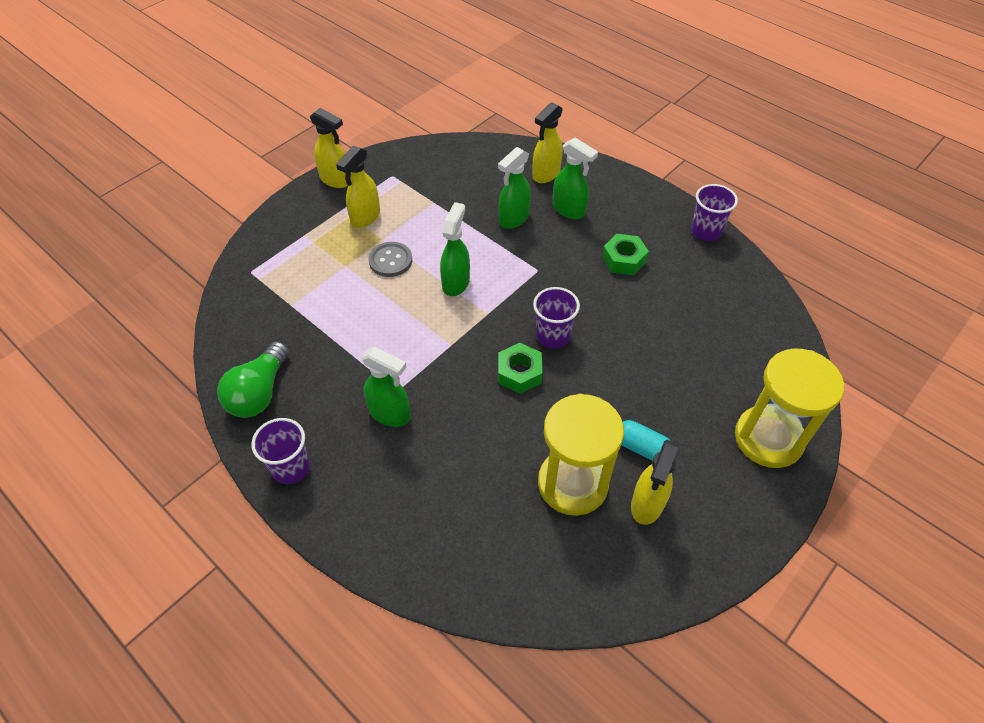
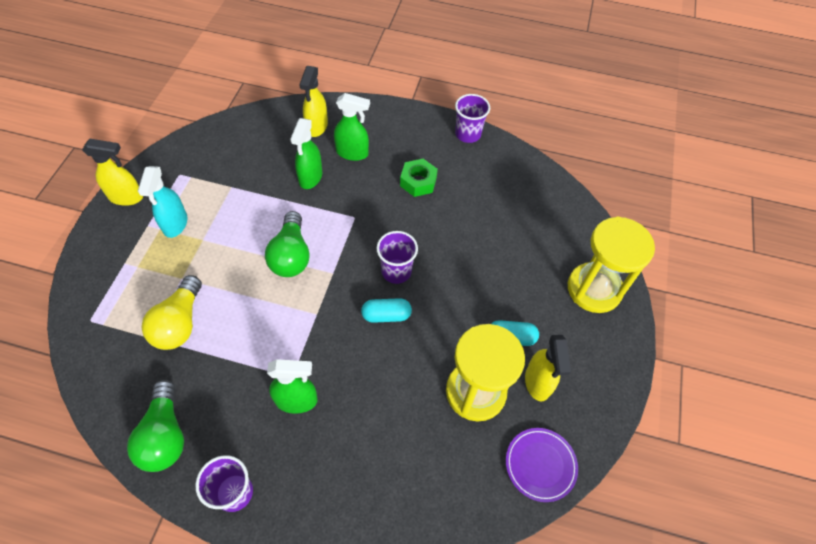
camera: 30 degrees left, 5 degrees up
(323, 303) = (179, 323): none -> yellow light bulb
(365, 217) = (175, 224): yellow spray bottle -> turquoise spray bottle
(390, 260) = (221, 257): grey button -> none
(456, 282) = (291, 255): green spray bottle -> green light bulb
(519, 373) = (386, 315): green nut -> turquoise capsule
(604, 586) = (540, 465): none -> purple plate

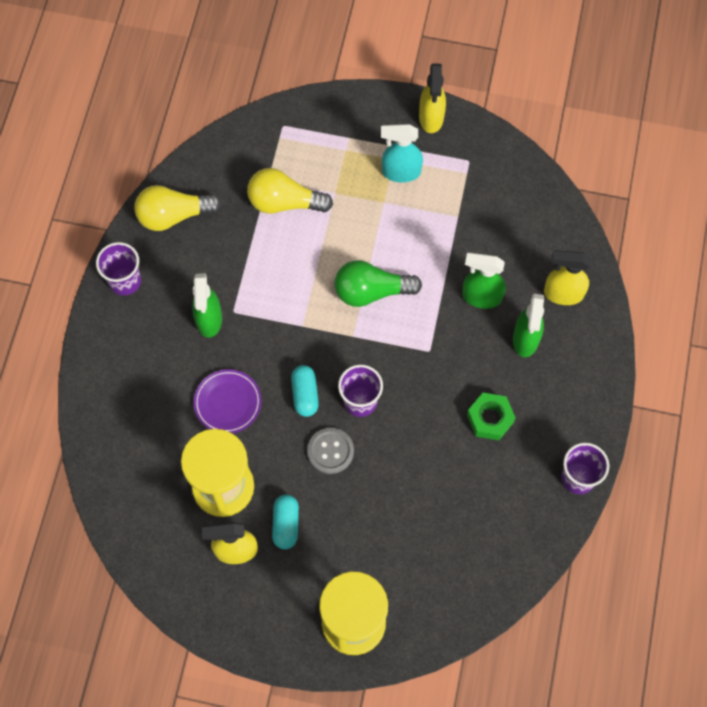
camera: 90 degrees right, 10 degrees up
(165, 435) = (174, 215): green light bulb -> yellow light bulb
(442, 297) = (330, 451): none -> grey button
(540, 465) = (151, 548): purple plate -> purple plate (228, 403)

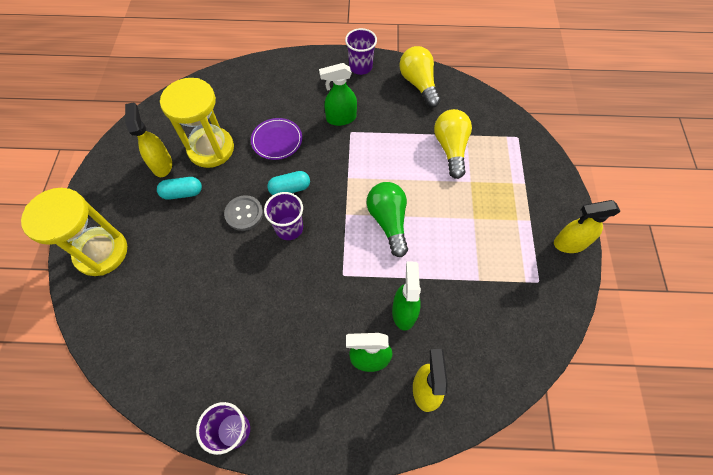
camera: 80 degrees right, 5 degrees down
(400, 172) = (506, 227): turquoise spray bottle -> none
(490, 419) = (285, 336): green nut -> none

